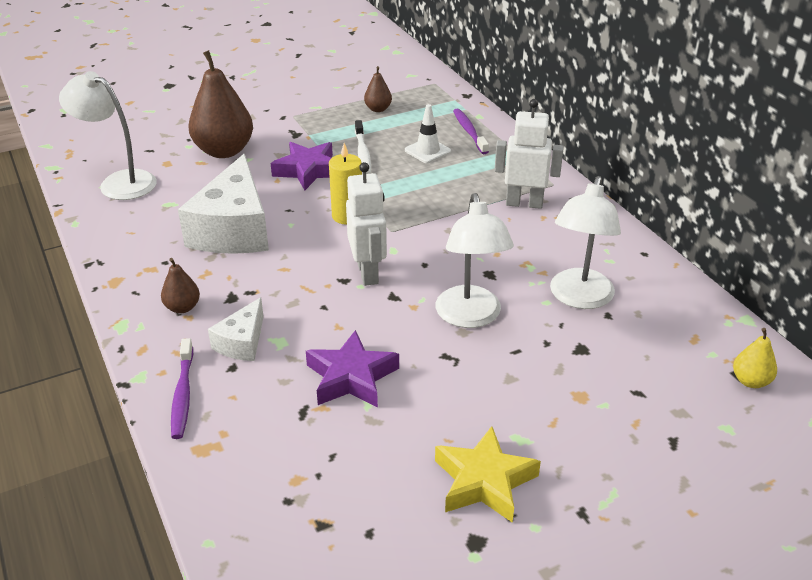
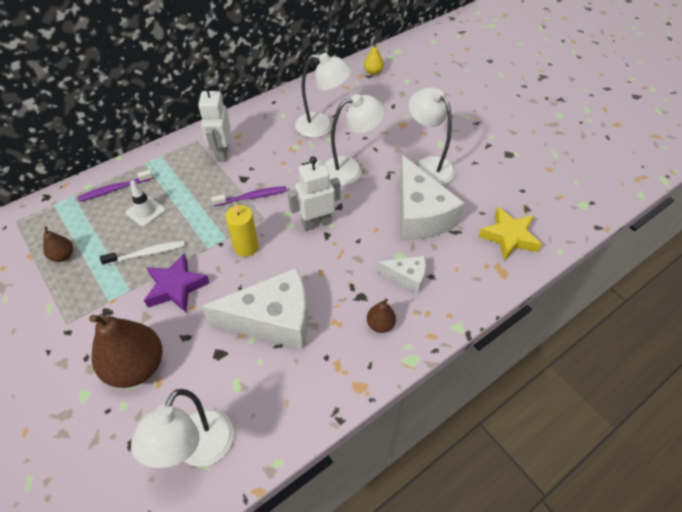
camera: 100 degrees left, 15 degrees up
(183, 395) = (465, 296): purple toothbrush -> purple toothbrush (252, 197)
(351, 377) = (420, 214): purple star -> white cheese
(462, 409) = (428, 166): none -> white lamp
(484, 481) = (473, 154): yellow star -> yellow star (509, 237)

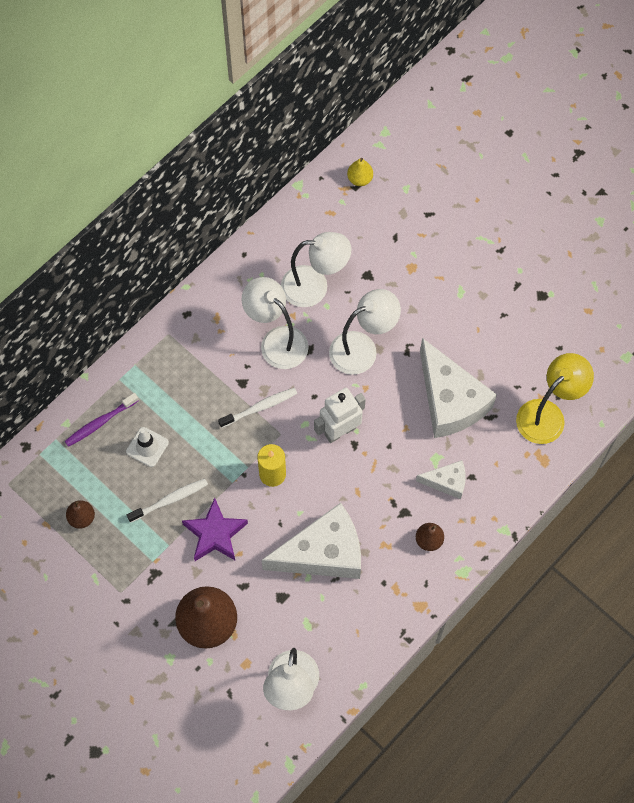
camera: 10 degrees left, 15 degrees up
(222, 153) = (205, 349): white robot -> none
(252, 197) = (260, 407): purple toothbrush -> white toothbrush
(428, 166) = (450, 329): white lamp -> white lamp (277, 340)
(509, 237) = (547, 414): yellow star -> yellow lamp

